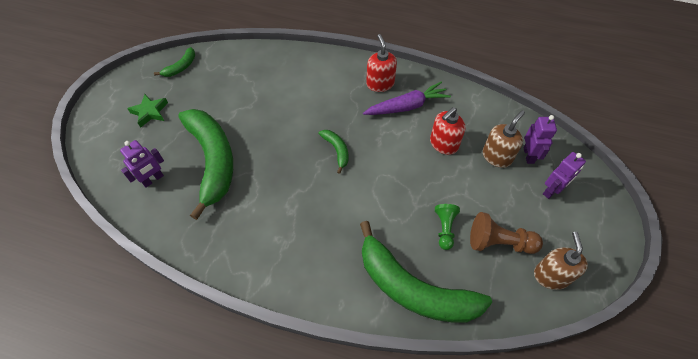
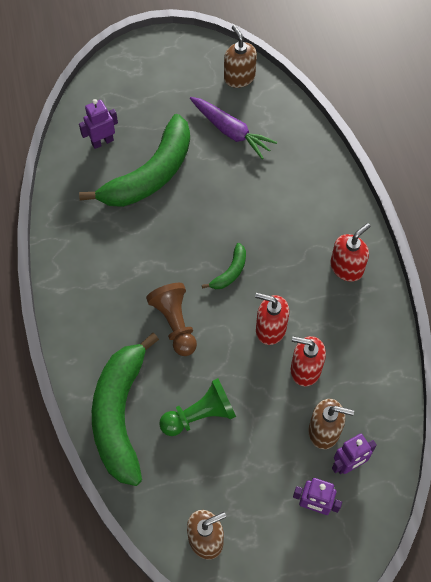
camera: 60 degrees right, 5 degrees up
(150, 112) = (169, 90): green star -> none
(153, 179) = (102, 142): purple robot -> purple robot turned 135 degrees clockwise
(181, 67) = (239, 77): green banana -> brown soap dispenser
(399, 149) = (270, 329): none -> red soap dispenser
(407, 106) = (333, 309): purple carrot -> purple carrot (231, 131)
(445, 229) = (200, 415): green pawn -> green pawn, size x1.50
(499, 242) = (215, 474): brown pawn -> brown pawn (175, 323)

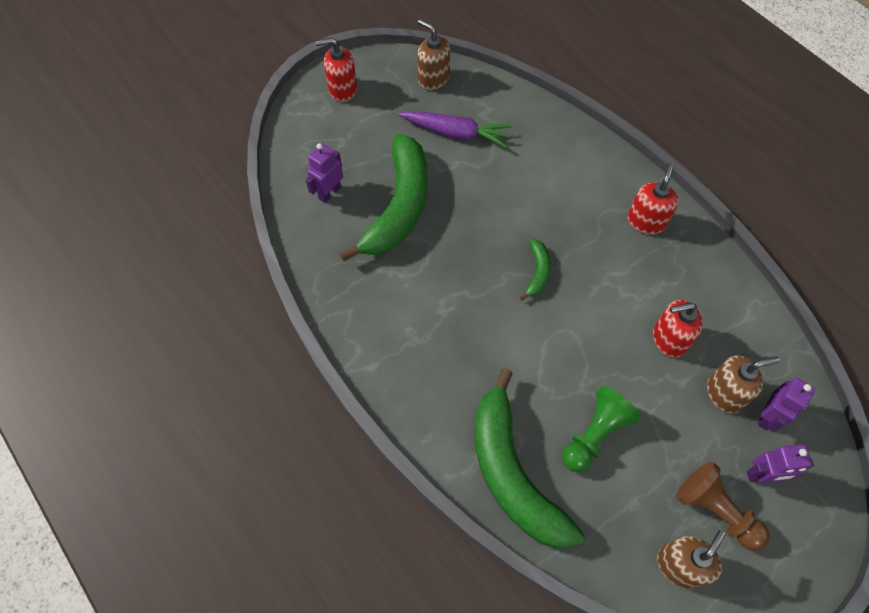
camera: 25 degrees left, 0 degrees up
(175, 323) = (513, 349): brown pawn -> brown pawn (715, 510)
(270, 329) = (611, 313): red soap dispenser -> red soap dispenser (342, 89)

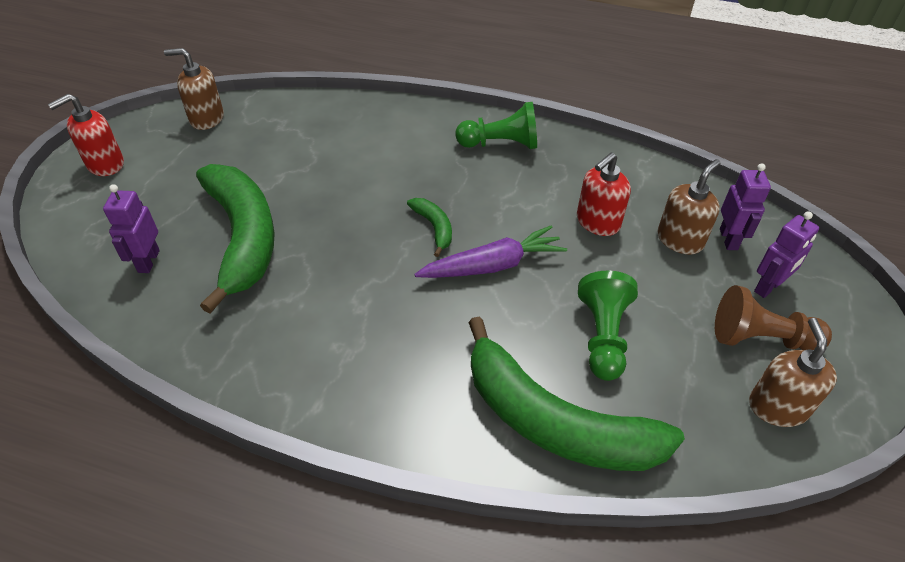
camera: 35 degrees left, 15 degrees down
(456, 133) = (263, 152): purple carrot -> purple carrot (492, 265)
(646, 221) = (500, 144): red soap dispenser -> green pawn

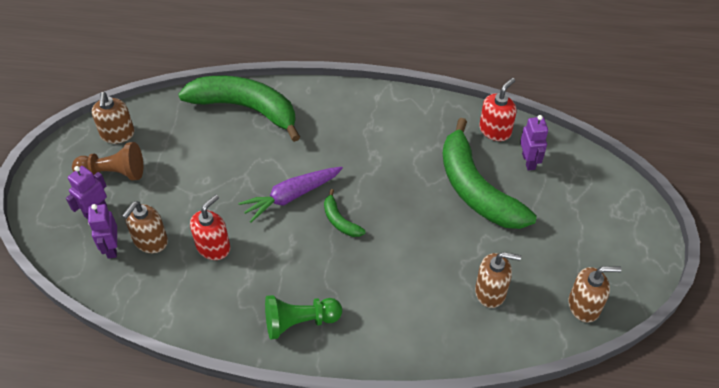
camera: 170 degrees right, 5 degrees up
(105, 164) = (628, 237): red soap dispenser -> red soap dispenser (495, 130)
(292, 141) = (490, 292): none -> brown soap dispenser
(603, 336) = (215, 158): green pawn -> none

